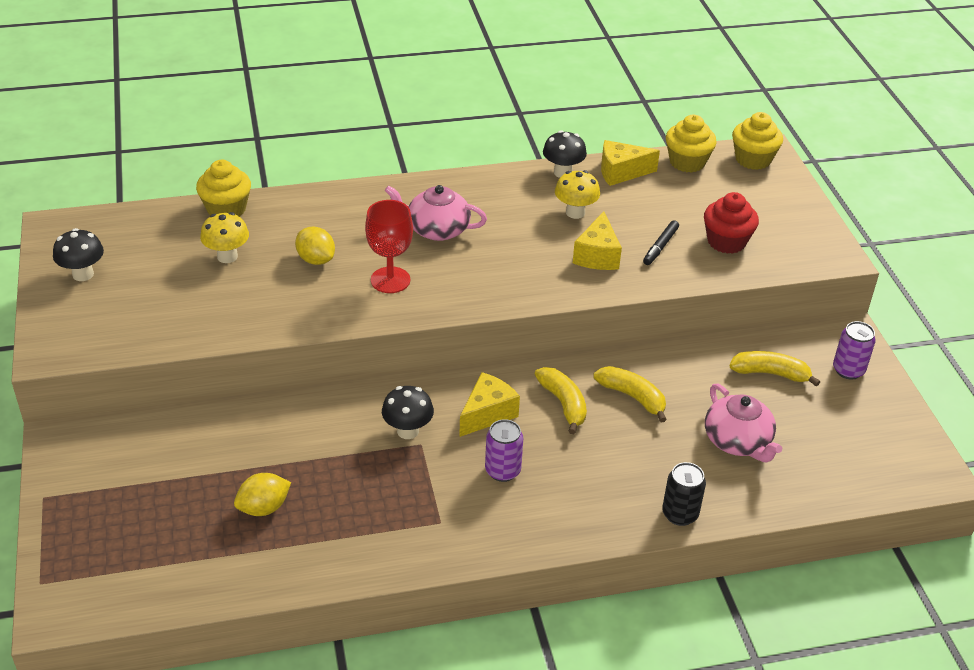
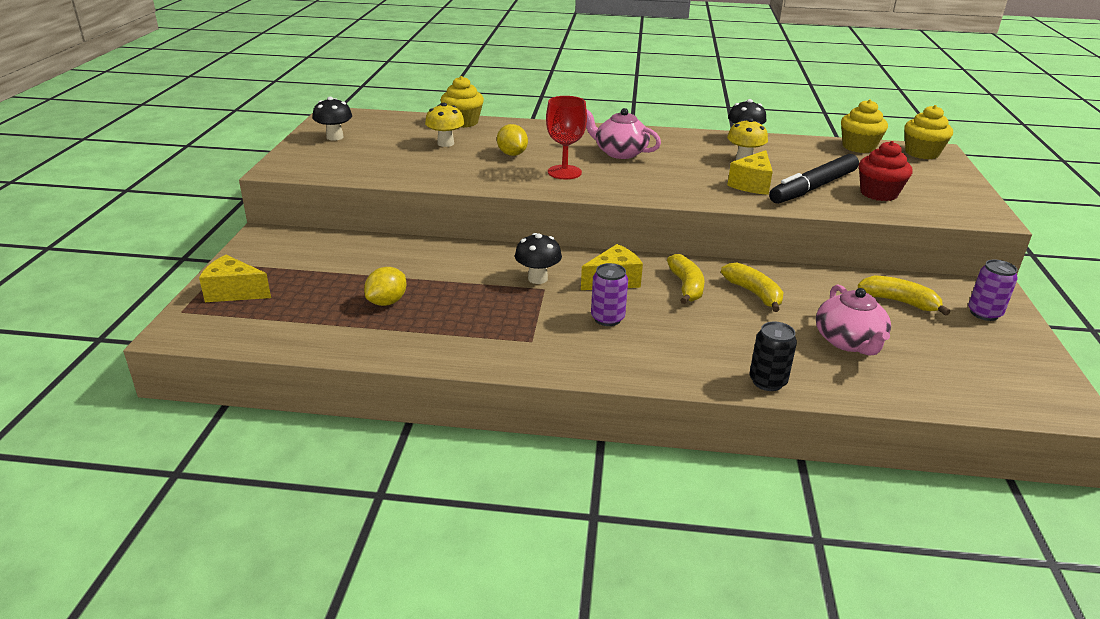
camera: 20 degrees right, 10 degrees down
(264, 508) = (387, 302): yellow lemon -> yellow lemon turned 45 degrees counterclockwise
(621, 172) = (795, 145): yellow cheese -> yellow cheese (234, 292)
(660, 247) = (813, 188): black marker -> black marker, size x2.06

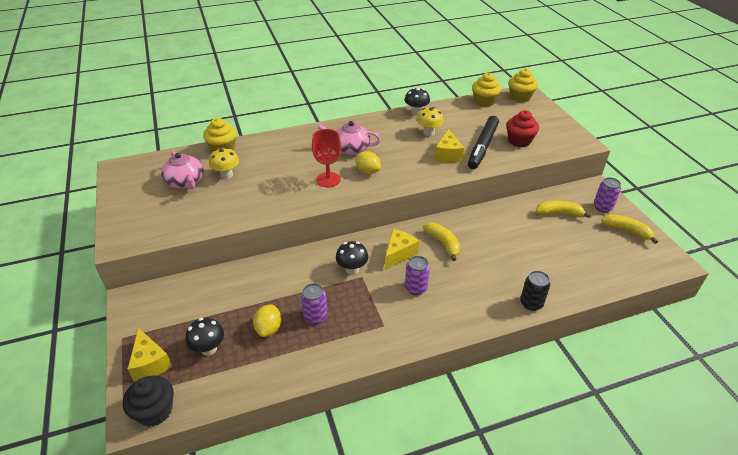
camera: 25 degrees left, 10 degrees up
(202, 332) = (155, 411): none -> black cupcake
(234, 292) = (150, 363): yellow cheese -> yellow cheese turned 105 degrees counterclockwise
(335, 137) = (137, 194): black mushroom -> black mushroom (209, 349)
(452, 307) = (315, 316): none -> purple can
(512, 154) = (281, 172): yellow lemon -> yellow lemon (367, 171)
(754, 293) = (483, 235): yellow banana -> yellow banana (627, 231)
(849, 342) = (552, 255): pink teapot -> pink teapot (185, 182)

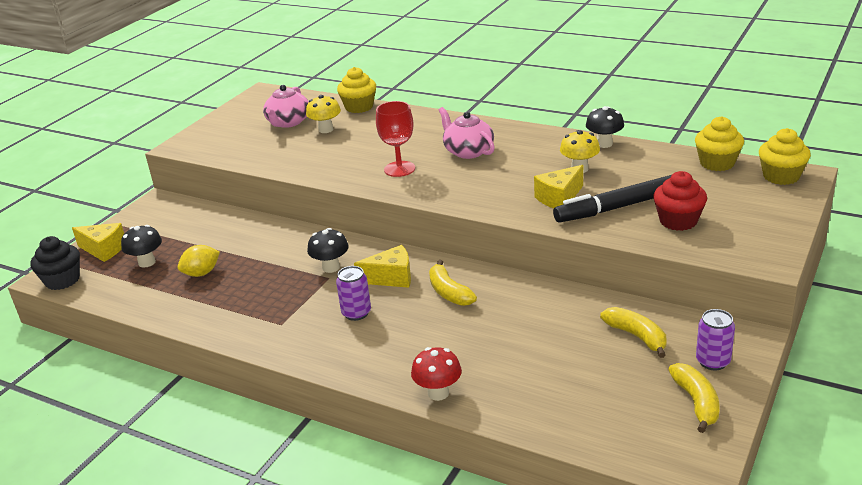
camera: 50 degrees right, 10 degrees down
(150, 363) = (104, 250): yellow cheese -> yellow cheese turned 90 degrees counterclockwise
(315, 316) = (245, 285): purple can -> none
(367, 171) = (447, 178): yellow lemon -> none
(443, 243) = (449, 292): yellow banana -> yellow banana turned 135 degrees clockwise
(531, 303) = (438, 393): black can -> red mushroom

